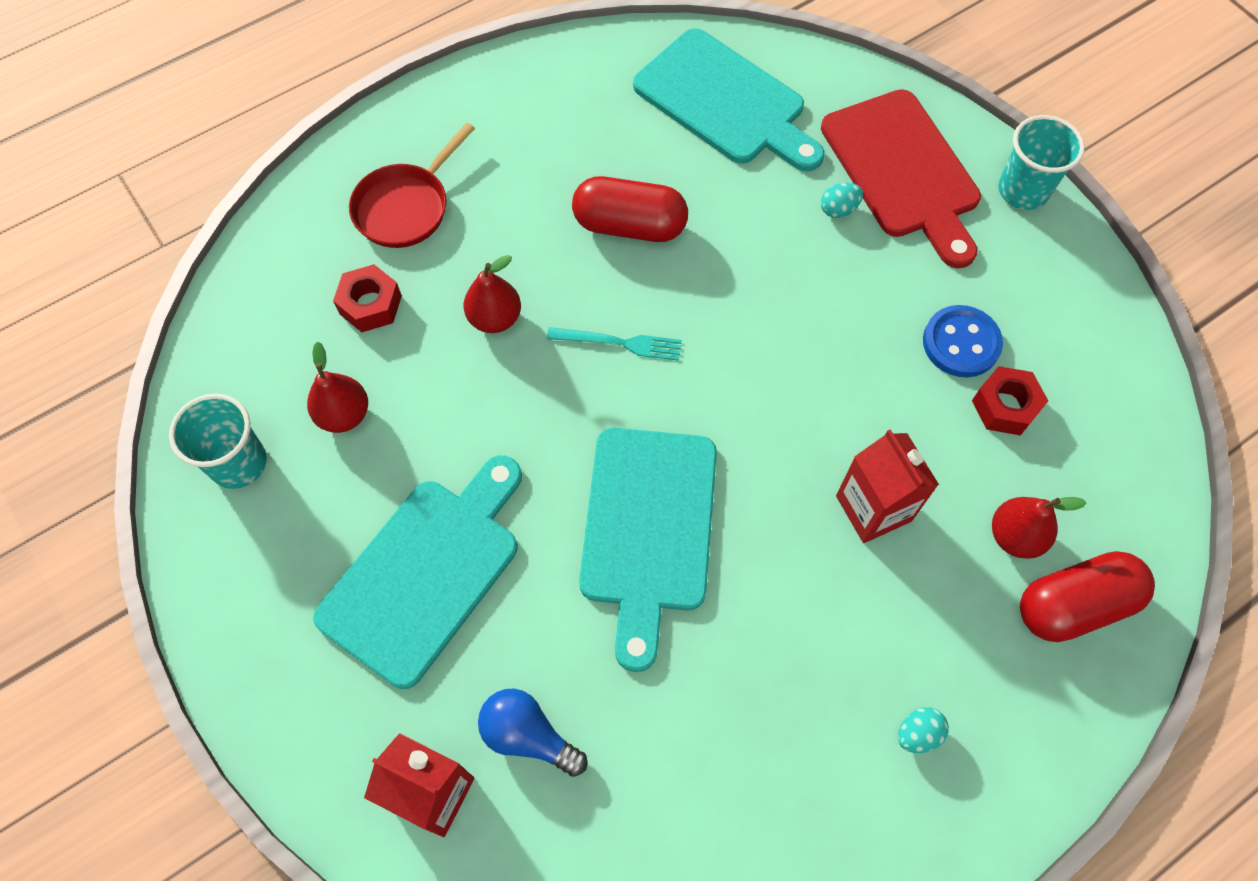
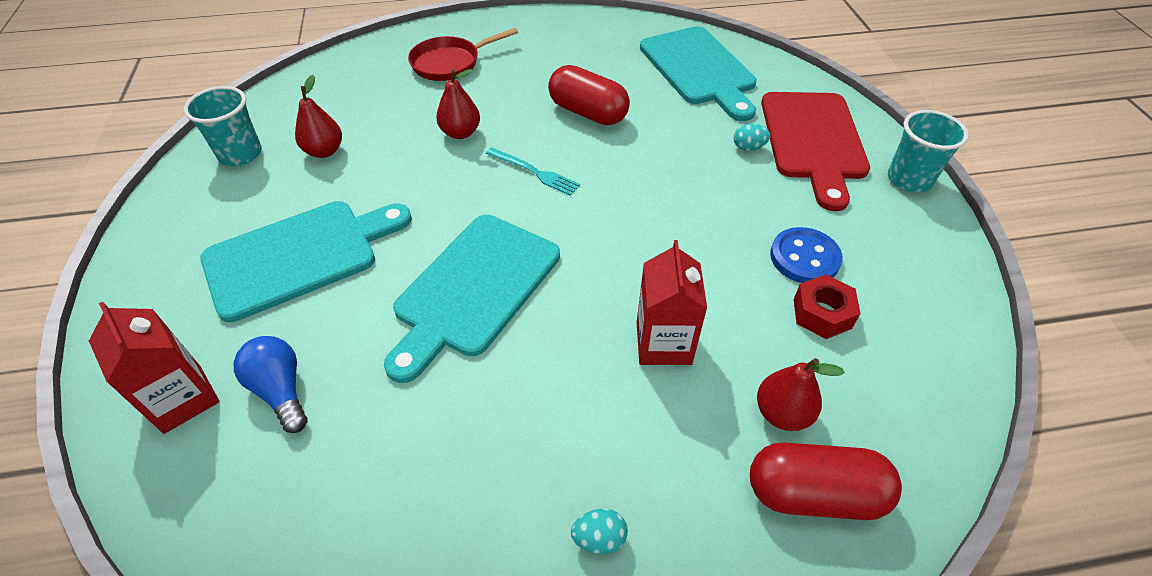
camera: 25 degrees right, 15 degrees down
(370, 305) = (388, 102): red nut -> none

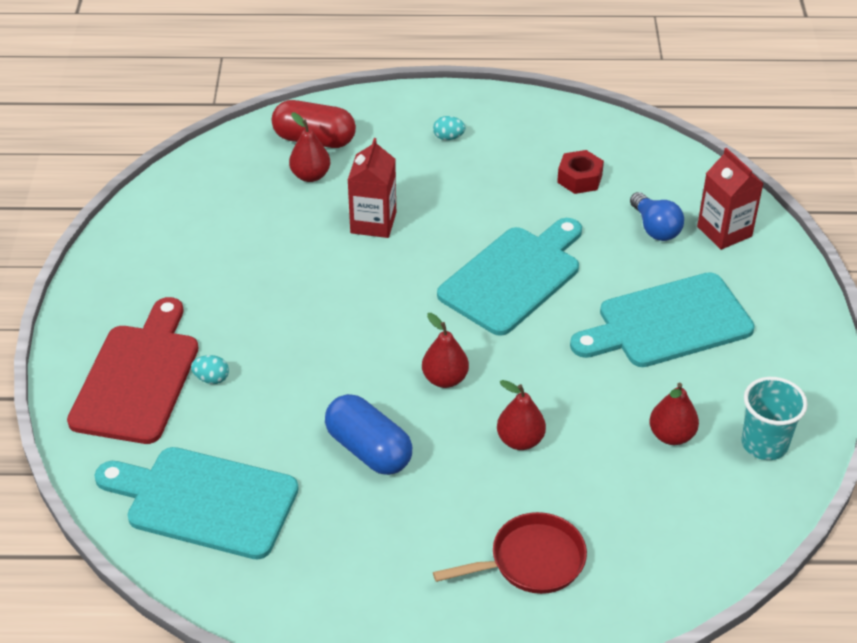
camera: 170 degrees left, 5 degrees down
(534, 172) = (445, 379): turquoise fork -> red pear
(588, 112) = (369, 449): red capsule -> blue capsule
(699, 69) = (204, 501): turquoise cutting board -> turquoise cutting board turned 60 degrees counterclockwise
(804, 258) = (228, 266): blue button -> none
(822, 313) = (243, 226): red nut -> red nut (579, 179)
(909, 179) = (78, 322): turquoise cup -> none

